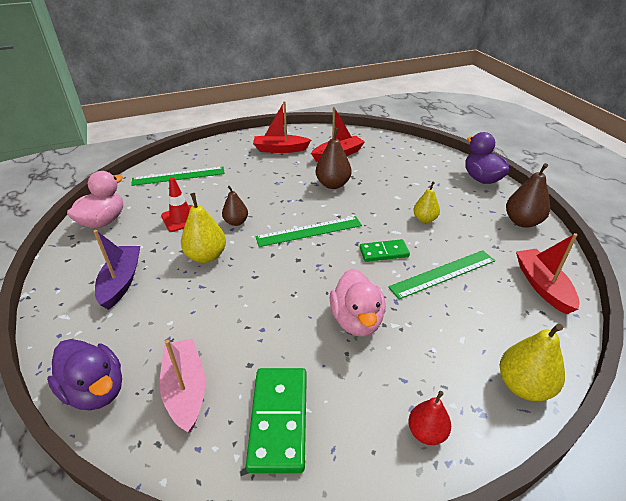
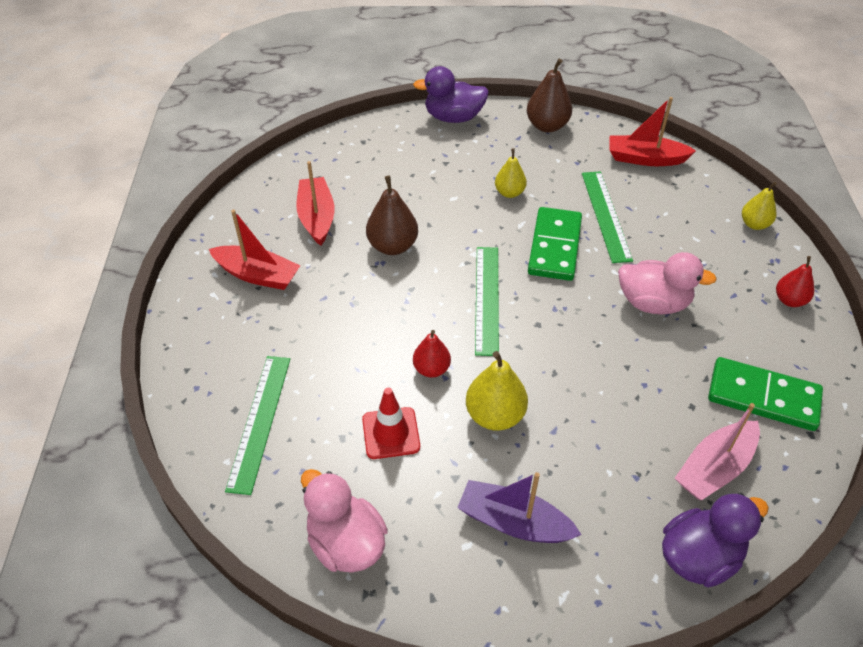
camera: 70 degrees left, 10 degrees up
(186, 390) = (714, 468): pink boat -> pink boat turned 45 degrees counterclockwise
(236, 222) = (431, 369): brown pear -> red pear
(280, 149) = (257, 275): red boat -> red boat turned 90 degrees counterclockwise
(384, 252) = (555, 246): green domino -> green domino, size x1.63
(523, 386) = (754, 224): yellow pear -> yellow pear, size x0.65

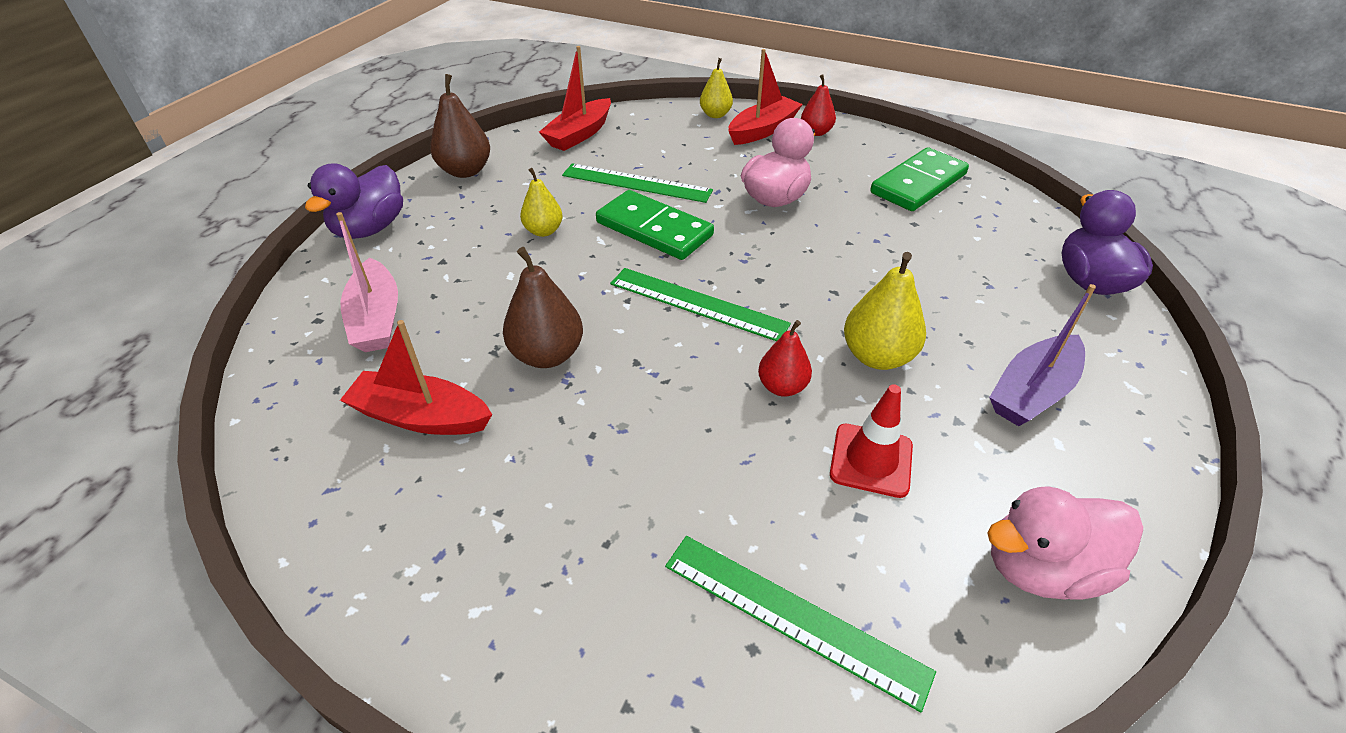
camera: 65 degrees left, 5 degrees down
(257, 275) = (481, 530): red boat -> red boat (762, 130)
(714, 468) = (990, 237): pink boat -> pink boat (376, 318)

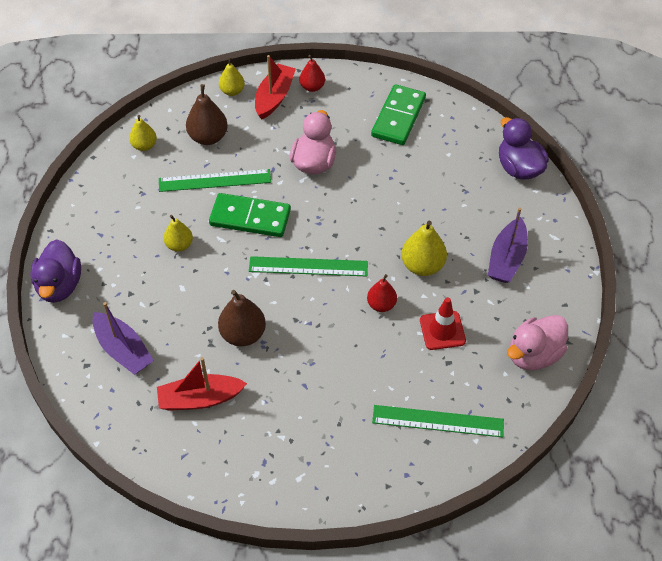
camera: 25 degrees left, 10 degrees up
(376, 318) = (123, 350): pink boat -> purple boat
(465, 171) = (86, 211): brown pear -> brown pear (208, 137)
(579, 134) = (144, 146): red boat -> yellow pear

